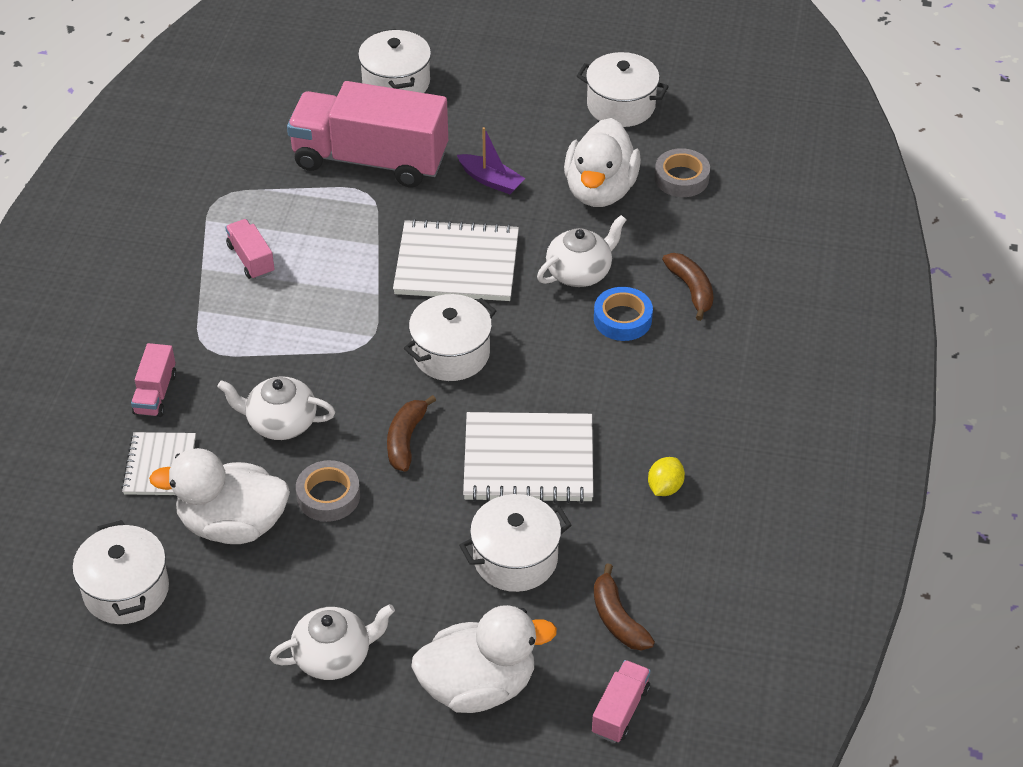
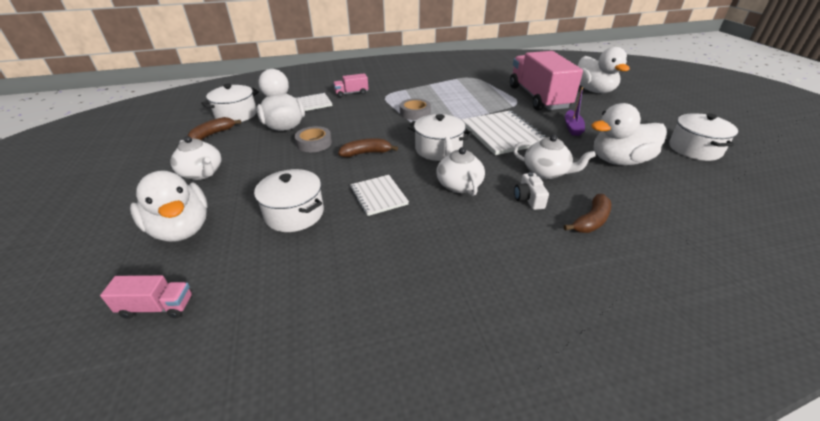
camera: 65 degrees right, 10 degrees down
(251, 259) = (445, 91): pink truck -> none
(280, 422) = (354, 120): white teapot -> white teapot (458, 184)
(396, 83) = (594, 90): white pot -> white duck
(528, 460) = (378, 196): white notebook -> white notebook, size x0.59
(617, 619) = (252, 277): brown banana -> brown banana (213, 134)
(622, 319) = (528, 199): blue tape -> white camera
(665, 487) = (394, 264): yellow lemon -> none
(681, 178) = (679, 187): grey tape -> grey tape (415, 113)

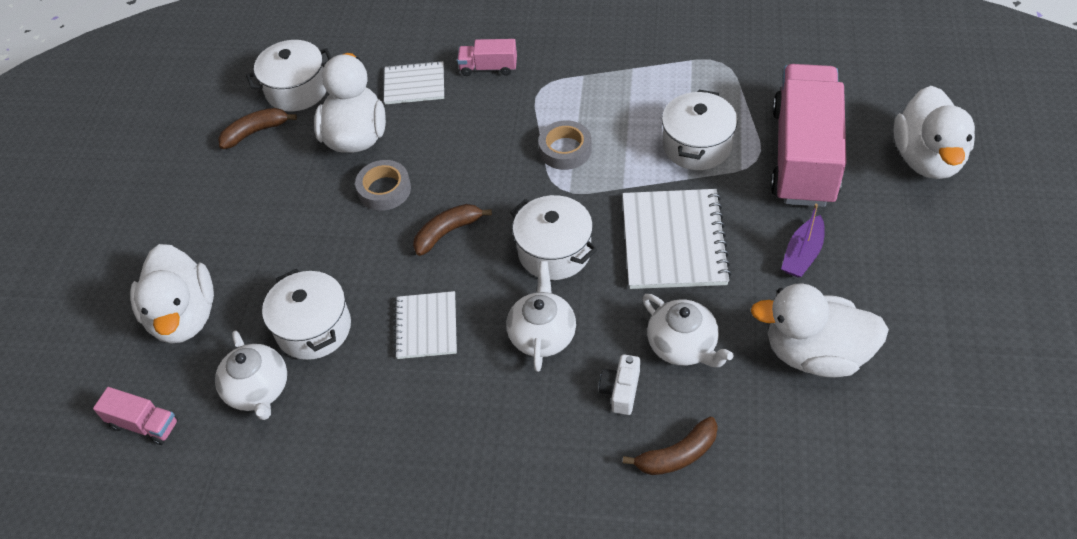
camera: 25 degrees right, 15 degrees up
(202, 173) = (225, 218): white teapot -> white teapot (258, 390)
(366, 153) = (447, 232): brown banana -> brown banana turned 45 degrees counterclockwise
(694, 149) = (969, 363): white pot -> white pot (697, 146)

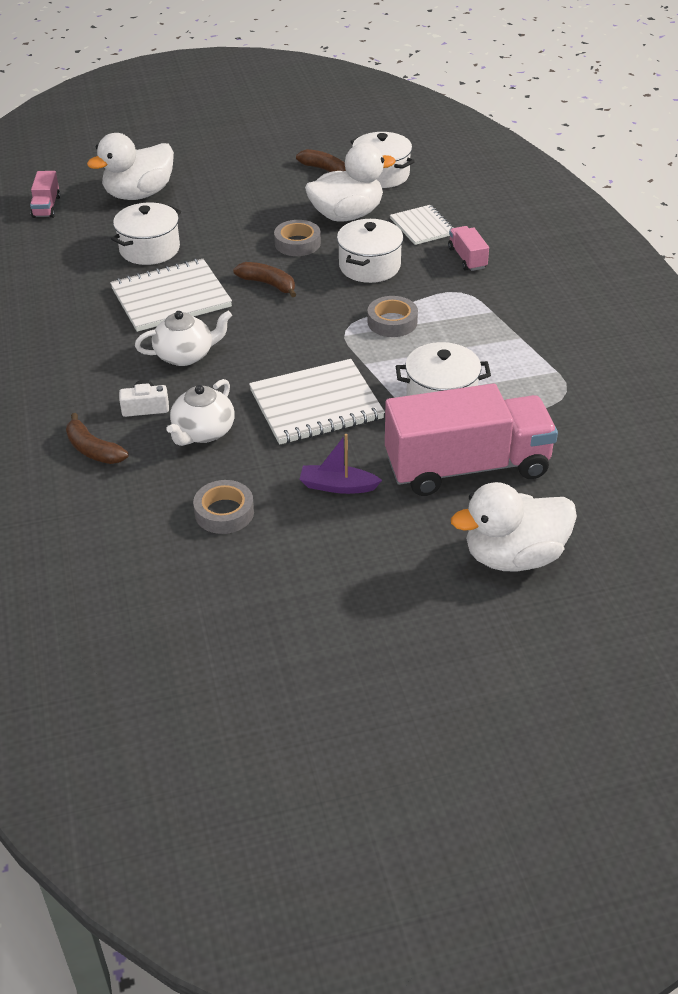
camera: 65 degrees right, 10 degrees down
(258, 390) = (88, 242): white teapot -> none
(426, 326) = (171, 298): white notebook -> white notebook, size x1.68
(554, 251) = (273, 342): white pot -> white pot (369, 266)
(815, 354) = (224, 512): white duck -> grey tape

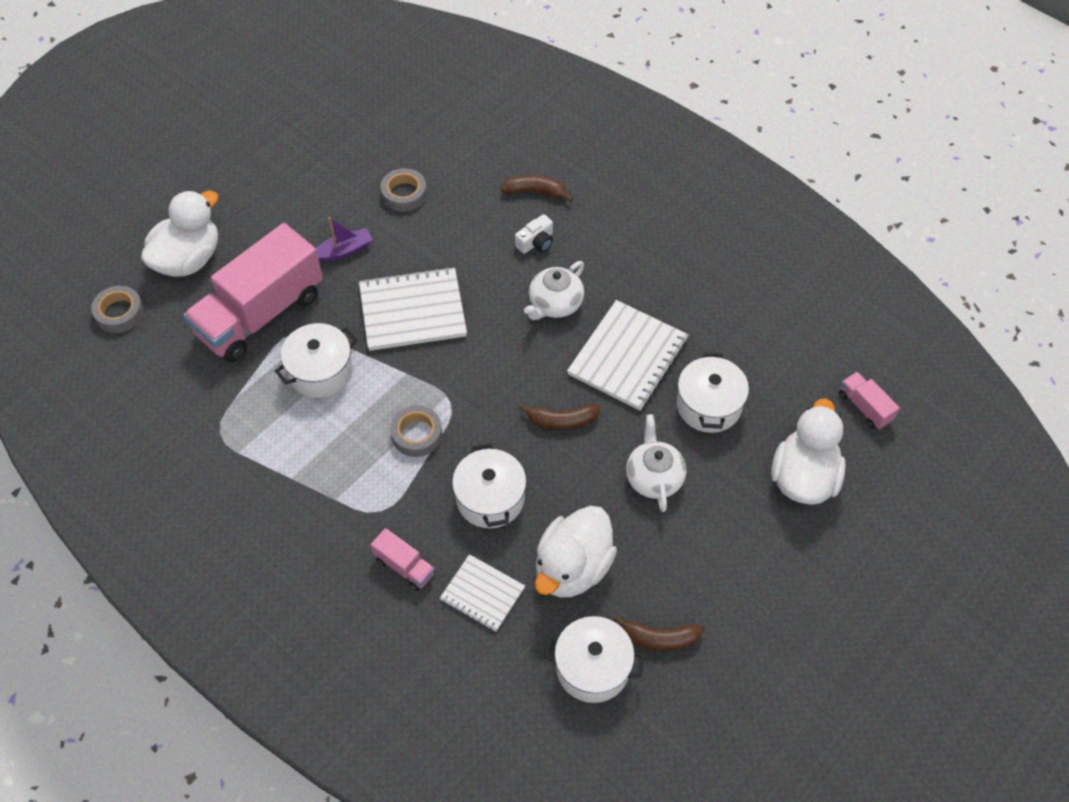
camera: 145 degrees right, 15 degrees up
(203, 432) = (475, 244): white teapot -> white teapot (654, 477)
(297, 243) = (584, 493): grey tape -> grey tape (119, 313)
(316, 405) = (412, 311): white notebook -> white notebook turned 45 degrees clockwise

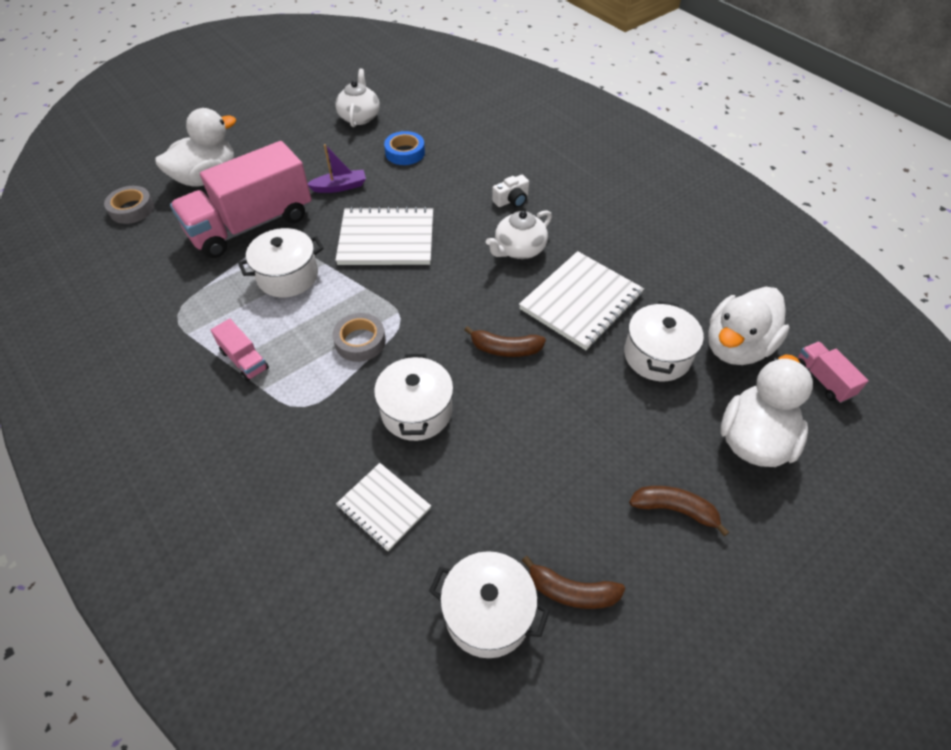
camera: 10 degrees right, 5 degrees down
(404, 194) = (405, 152): grey tape -> blue tape
(404, 566) = (310, 465): pink truck -> pink truck (244, 360)
(536, 192) = (520, 164): brown banana -> brown banana (674, 509)
(572, 567) = (487, 495): white duck -> white duck (736, 347)
(654, 477) = (591, 415): white teapot -> white teapot (359, 117)

